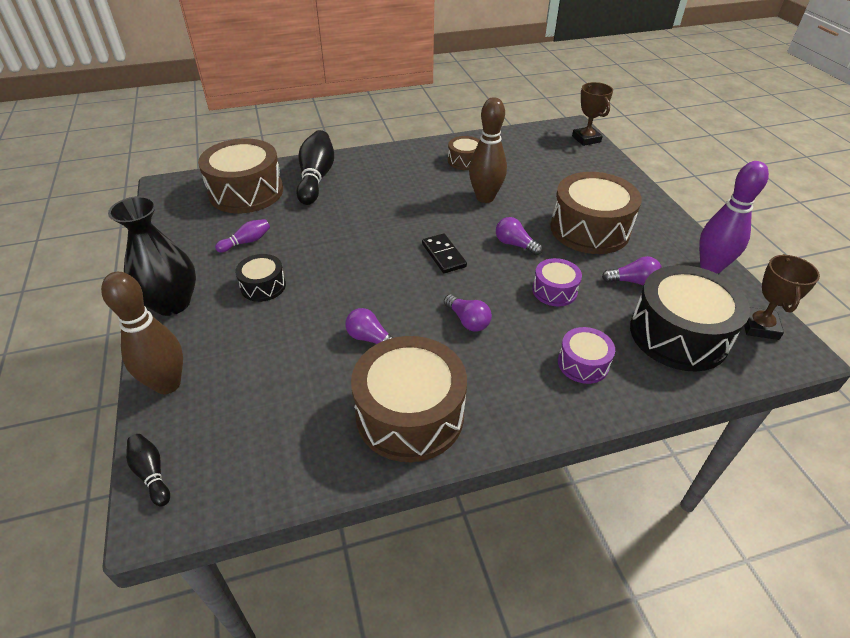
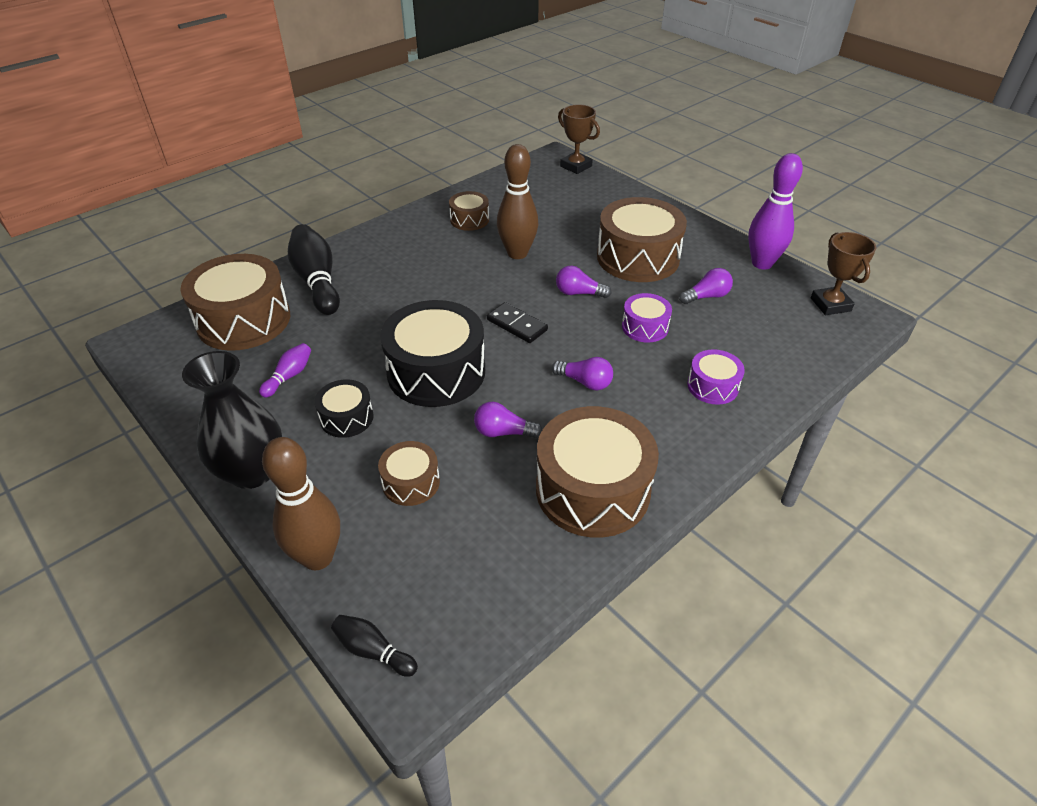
camera: 25 degrees left, 0 degrees up
(272, 353) = (411, 482): none -> brown drum
(678, 334) = (773, 333): black drum -> black drum (436, 372)

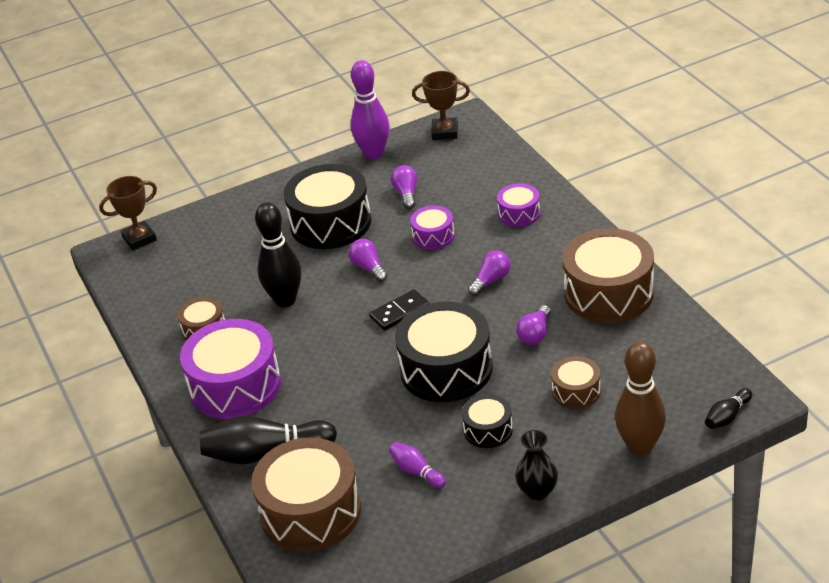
camera: 70 degrees left, 5 degrees down
(252, 472) = (537, 491): black vase -> black vase, size x0.59
(400, 249) = (235, 386): none -> purple drum
(517, 253) = (285, 300): brown bowling pin -> black bowling pin
(579, 293) = (369, 268): purple light bulb -> purple light bulb turned 120 degrees clockwise
(638, 257) = (330, 223): brown drum -> black drum

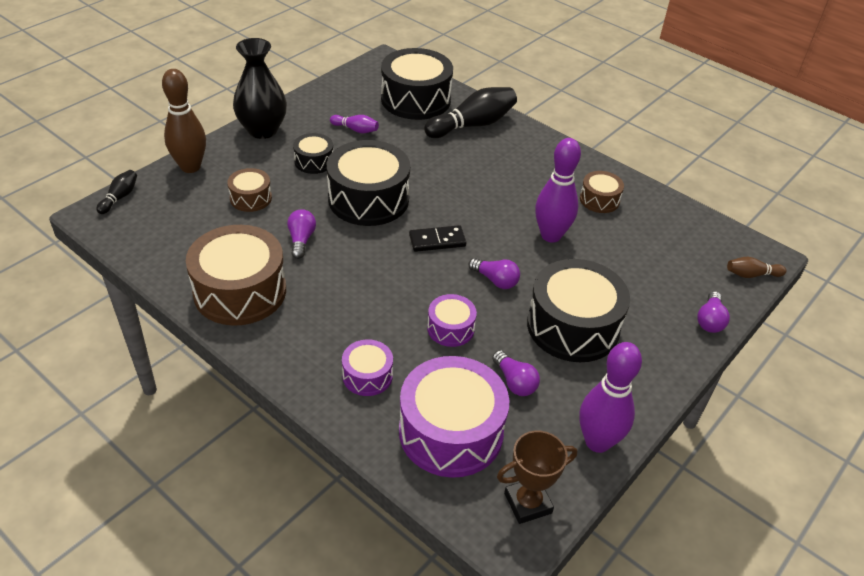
camera: 150 degrees right, 5 degrees up
(139, 239) = (751, 275): brown trophy -> brown bowling pin
(235, 386) = (533, 162): purple drum -> purple drum (451, 432)
(285, 300) = (551, 235): black bowling pin -> purple bowling pin
(311, 512) = (415, 99): brown drum -> black drum
(399, 312) = (437, 241): black domino -> black domino turned 45 degrees clockwise
(491, 280) = (364, 286): purple light bulb -> purple light bulb (710, 320)
(537, 491) = (262, 130): black vase -> black vase, size x1.68

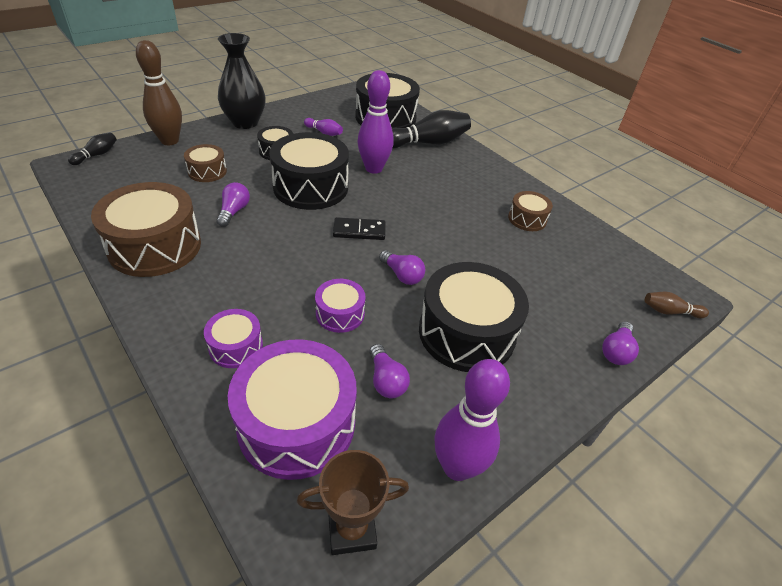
camera: 10 degrees right, 0 degrees up
(551, 235) = (470, 243): purple bowling pin -> purple bowling pin (374, 168)

